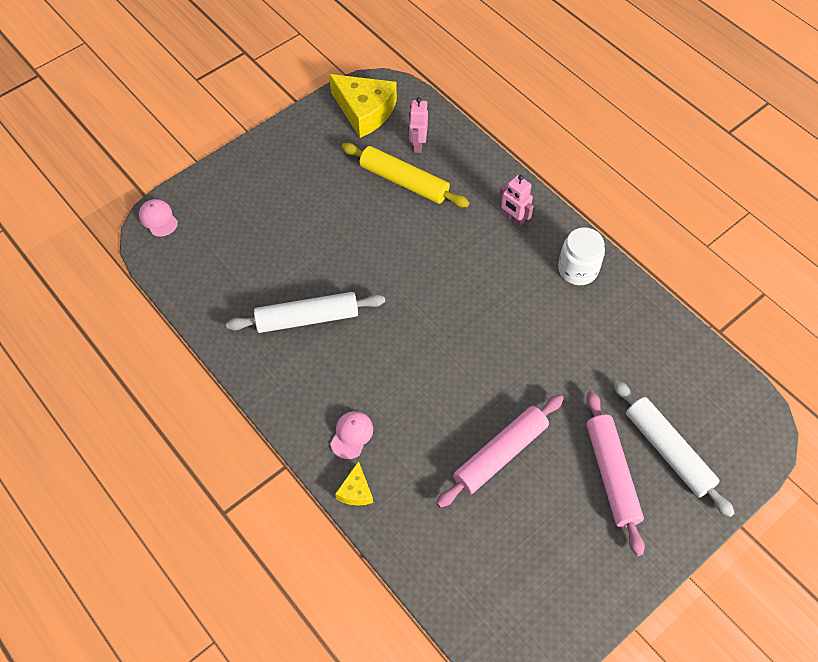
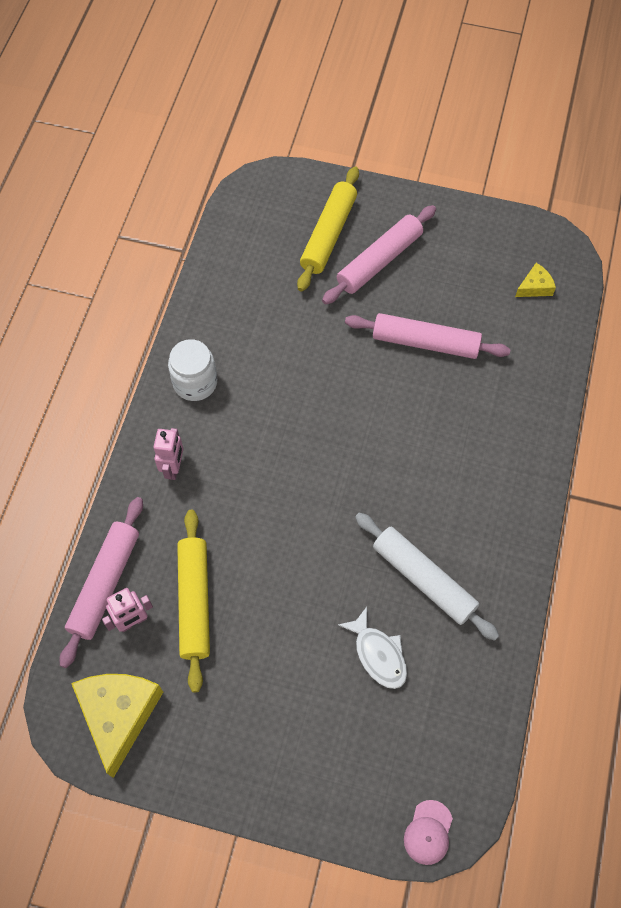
camera: 125 degrees left, 5 degrees up
(282, 259) = (378, 654): none -> white fish
(351, 435) = (501, 460): pink cap -> none
(356, 491) = (544, 425): yellow cheese -> yellow cheese (535, 287)
(455, 143) = (105, 584): none -> pink rolling pin
(668, 451) = (328, 234): white rolling pin -> yellow rolling pin

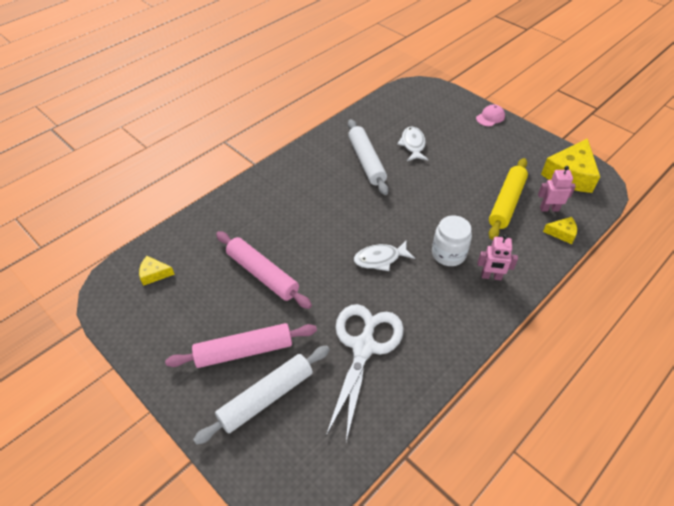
camera: 150 degrees left, 15 degrees down
(105, 584) = (562, 233): pink rolling pin -> yellow cheese
(173, 468) = (491, 276): pink robot -> pink robot turned 120 degrees counterclockwise
(195, 382) = (450, 326): white jar -> white jar (448, 254)
(270, 319) = (364, 347): none -> white scissors
(311, 427) = (380, 259): none -> white fish
(328, 234) = (266, 397): yellow rolling pin -> white rolling pin
(428, 832) = (430, 88): pink cap -> pink cap (490, 117)

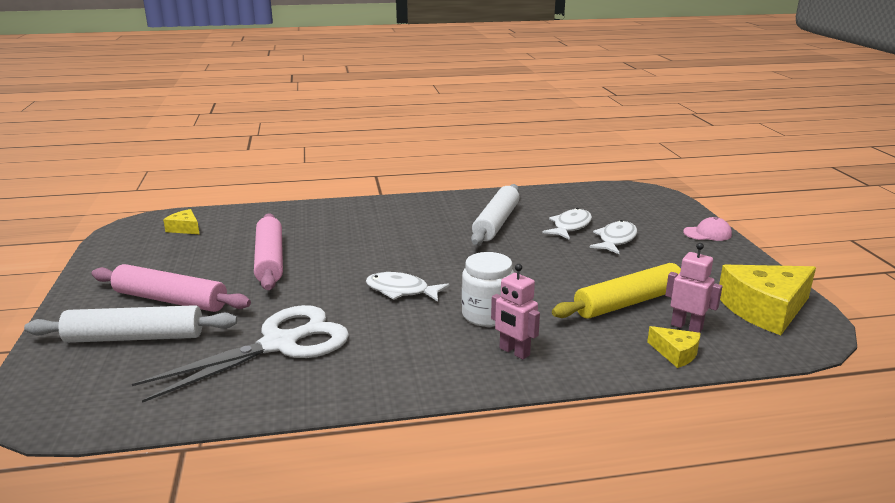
camera: 35 degrees right, 25 degrees down
(449, 147) = (616, 240): none -> white fish

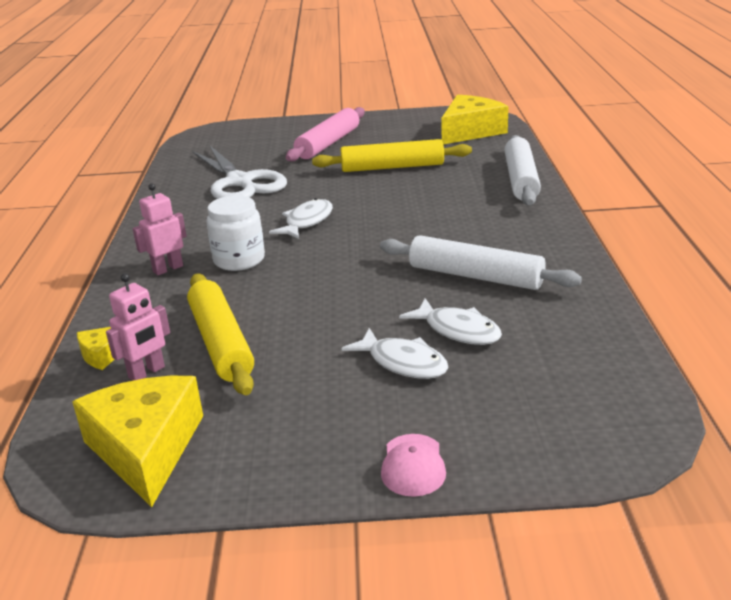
camera: 100 degrees right, 5 degrees up
(135, 337) = (276, 141): white rolling pin -> white rolling pin (521, 180)
(185, 228) = (470, 131): yellow cheese -> yellow cheese, size x2.08
(270, 260) = (392, 167): pink rolling pin -> yellow rolling pin

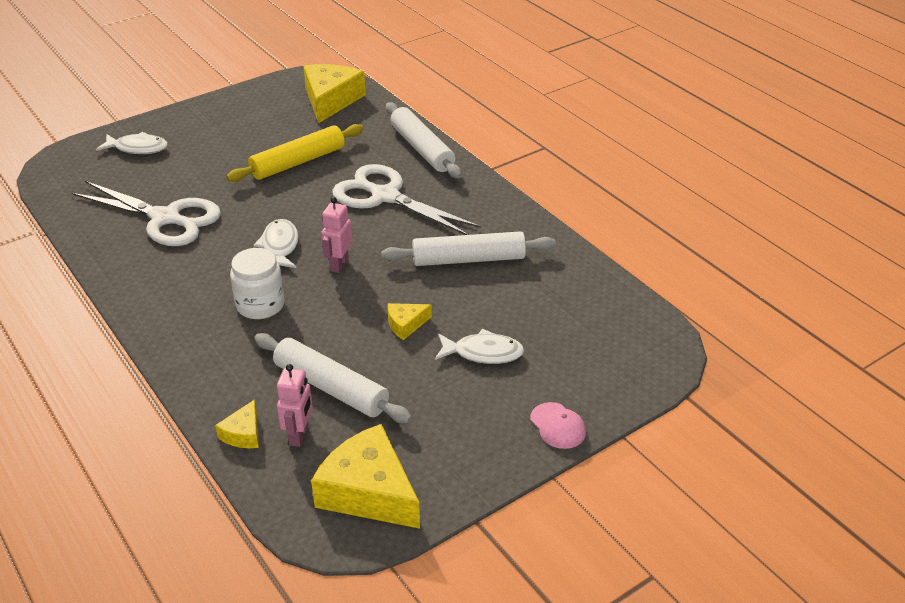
camera: 35 degrees left, 10 degrees up
(168, 269) = (204, 335): pink robot -> pink robot (339, 264)
(221, 343) = (331, 387): yellow rolling pin -> white rolling pin
(328, 143) = (207, 147): pink rolling pin -> none
(350, 313) = (406, 324): none -> yellow cheese
(445, 207) = (385, 196): none -> white scissors
(458, 330) = (497, 312): white fish -> white fish (138, 148)

